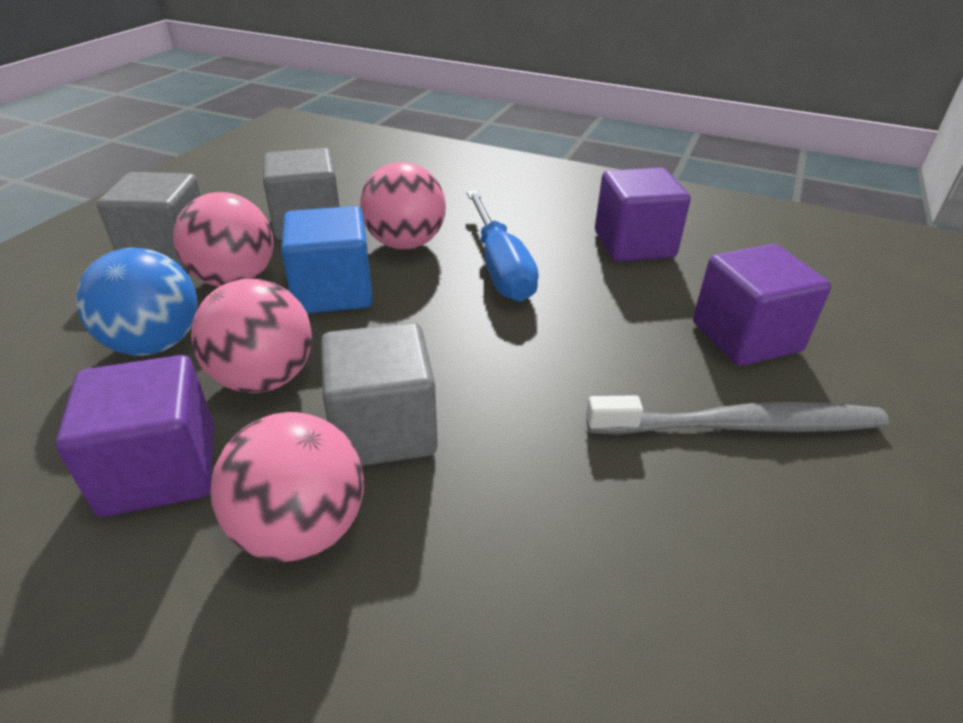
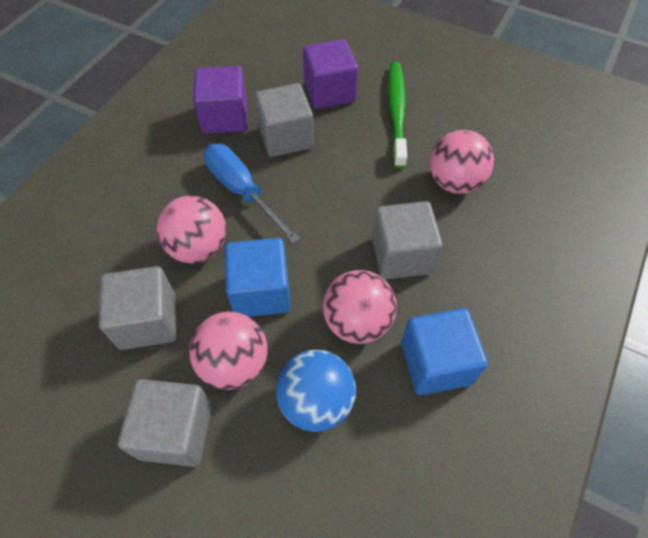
camera: 85 degrees left, 20 degrees up
(160, 470) = (436, 363): purple cube -> blue cube
(301, 529) = (470, 287): pink ball -> pink ball (454, 182)
(500, 267) = (242, 191): blue screwdriver -> blue screwdriver turned 120 degrees counterclockwise
(616, 297) = (286, 137): none -> grey cube
(742, 426) = (397, 112): grey toothbrush -> green toothbrush

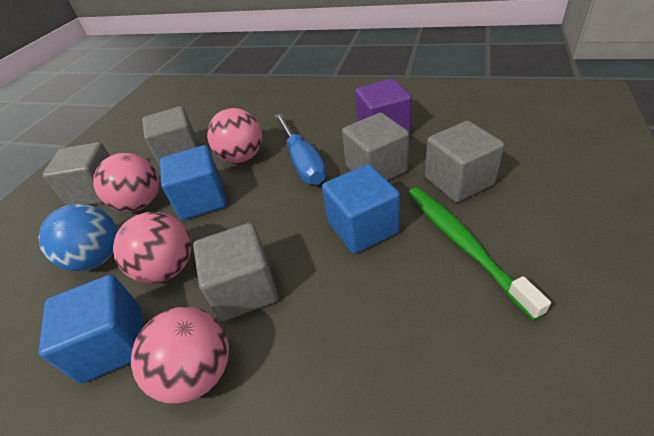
camera: 85 degrees right, 15 degrees down
(242, 191) = (303, 162): blue screwdriver -> blue screwdriver turned 120 degrees clockwise
(329, 92) = (458, 181): purple cube -> grey cube
(359, 163) = (363, 227): none -> blue cube
(397, 112) = (462, 243): green toothbrush -> green toothbrush turned 105 degrees counterclockwise
(454, 182) = (366, 326): pink ball -> pink ball (198, 372)

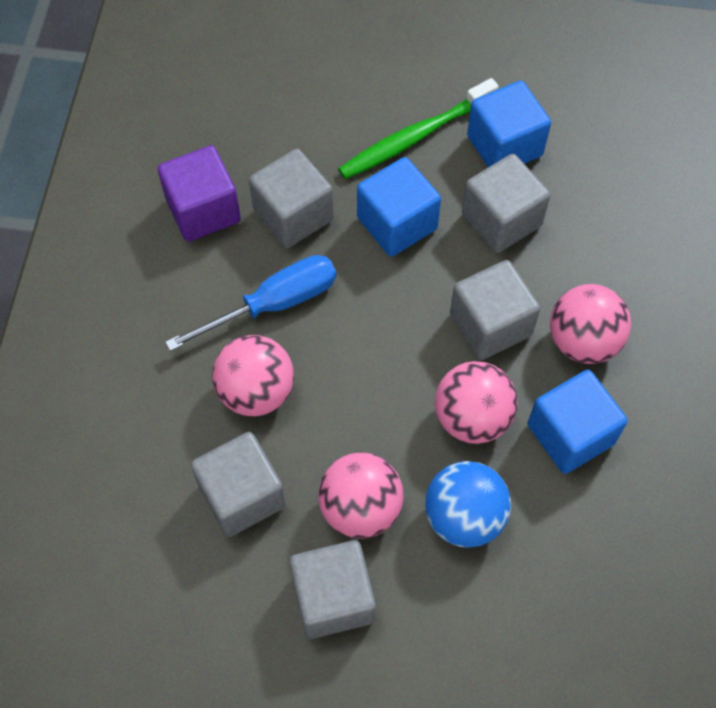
camera: 105 degrees left, 20 degrees up
(202, 200) = (352, 419): blue cube -> blue cube (504, 146)
(458, 181) = (319, 133): grey cube -> grey cube (501, 220)

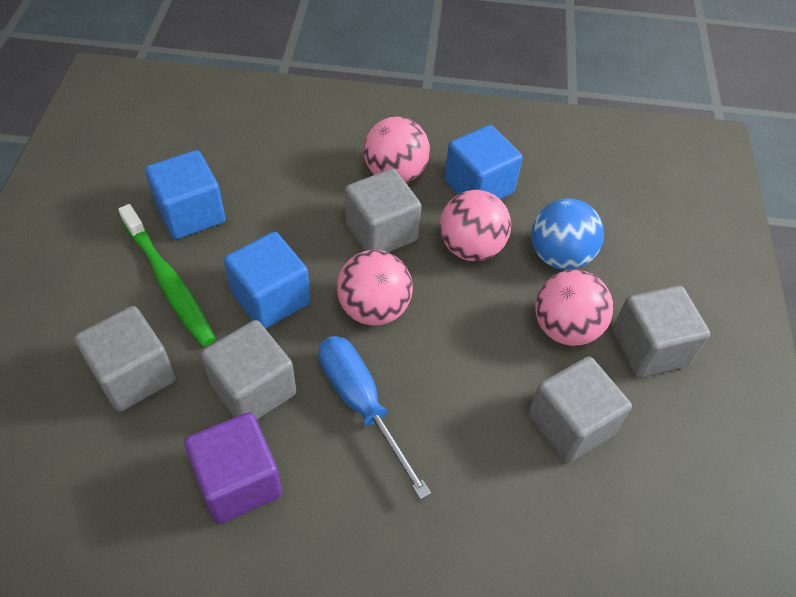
camera: 95 degrees left, 10 degrees down
(256, 391) = (460, 416): pink ball -> pink ball (374, 309)
(501, 220) = (273, 219): grey cube -> grey cube (134, 375)

